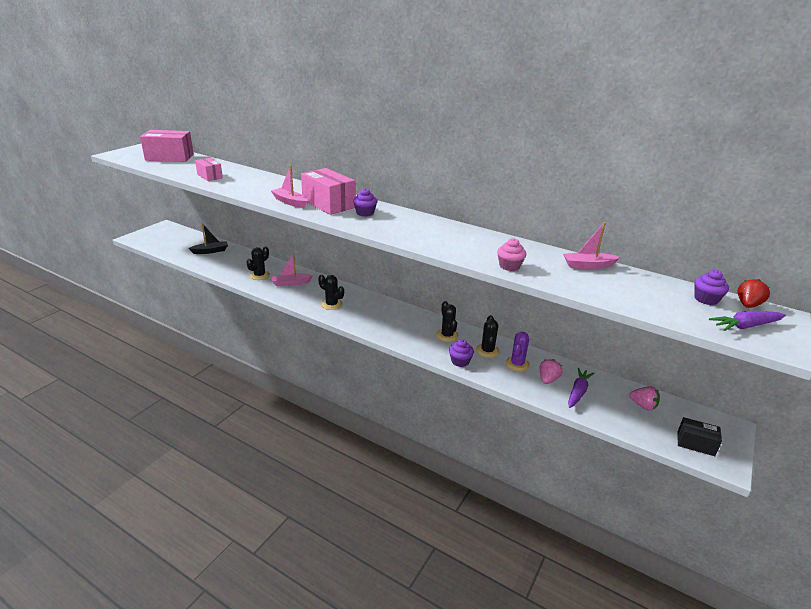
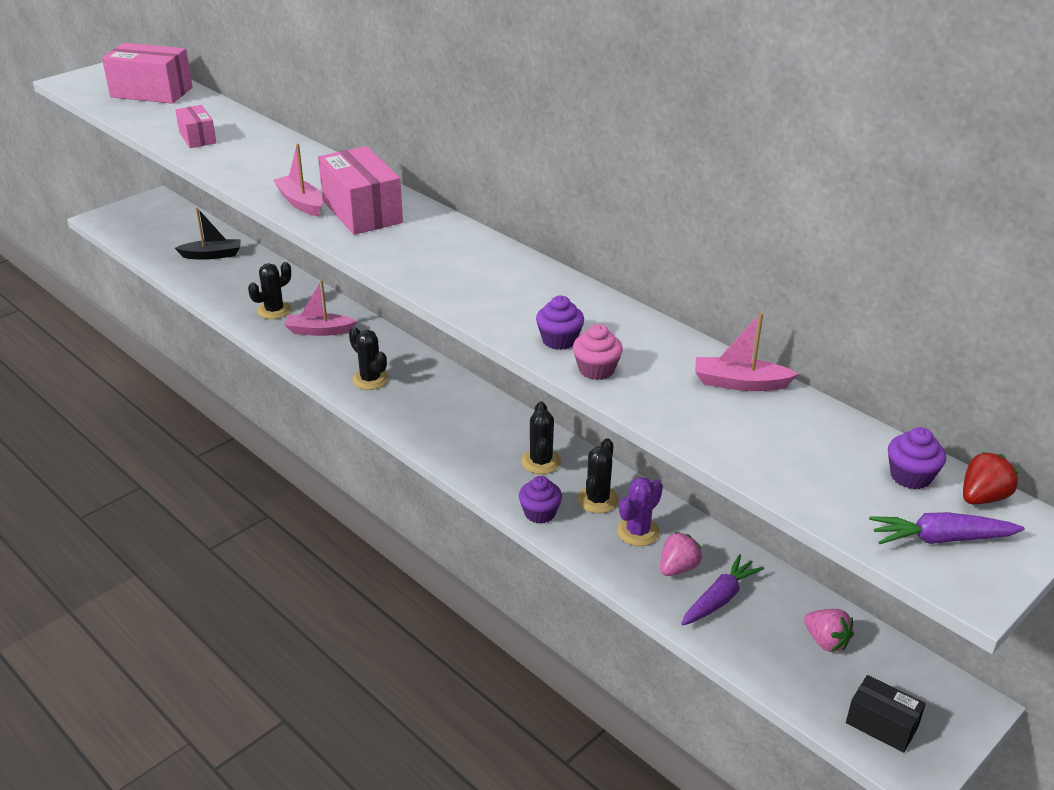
camera: 15 degrees right, 5 degrees up
(365, 213) = (413, 236): purple cupcake -> purple cupcake (559, 340)

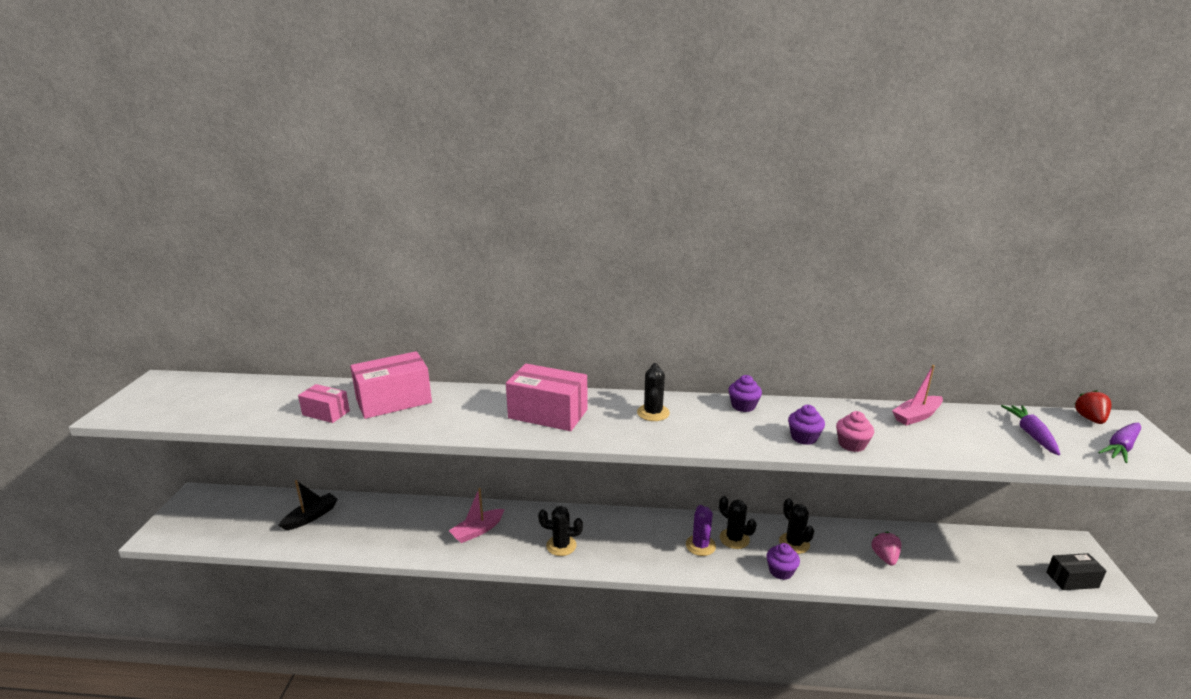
camera: 40 degrees left, 10 degrees down
(151, 92) = (220, 394): pink box -> pink box (394, 401)
(274, 310) = (422, 534): black cactus -> black cactus (653, 413)
(300, 203) = (494, 426): pink boat -> none
(638, 532) = (838, 549): purple cactus -> purple cactus (700, 545)
(719, 599) = (925, 562): purple carrot -> purple carrot (1031, 434)
(826, 641) = (991, 552): pink strawberry -> none
(910, 476) = (1055, 424): purple cupcake -> purple cupcake (743, 406)

